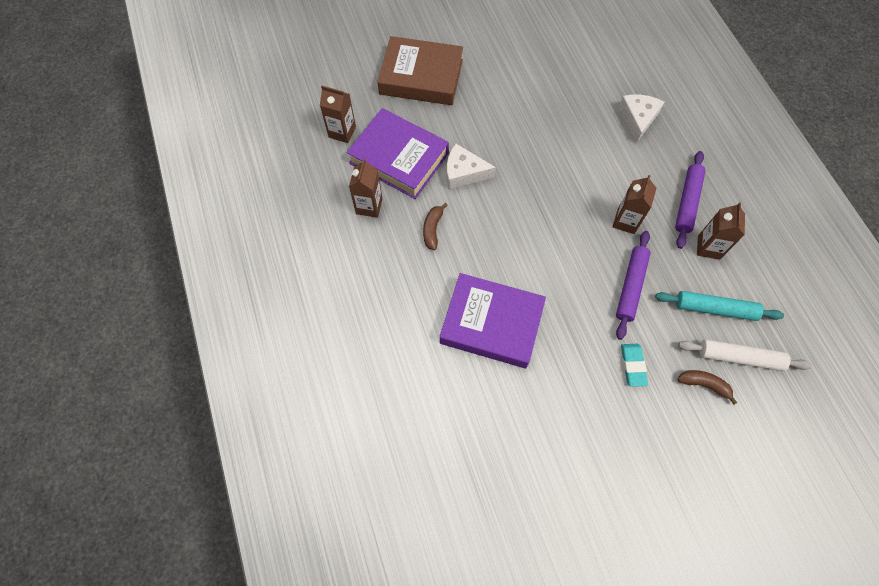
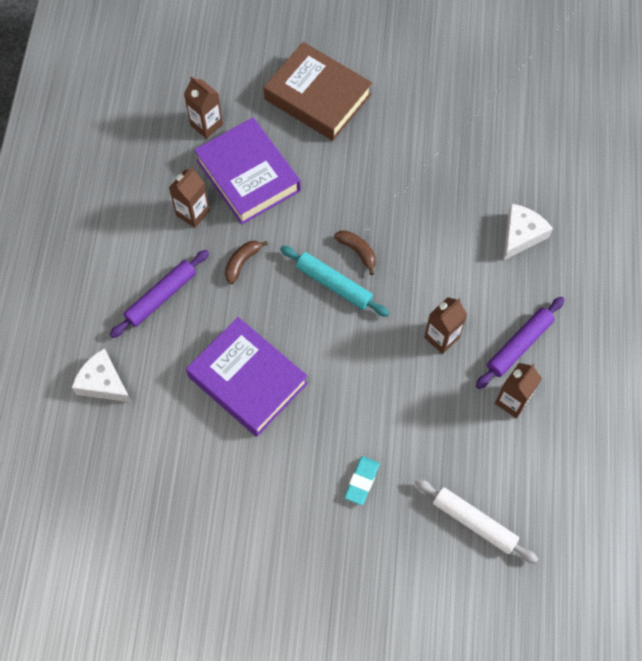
camera: 25 degrees right, 0 degrees up
(464, 173) = (305, 217): white cheese -> white cheese (103, 382)
(630, 287) = (406, 405): purple rolling pin -> purple rolling pin (161, 297)
(704, 385) = (421, 531): brown banana -> brown banana (357, 251)
(715, 309) = (479, 464): turquoise rolling pin -> turquoise rolling pin (334, 284)

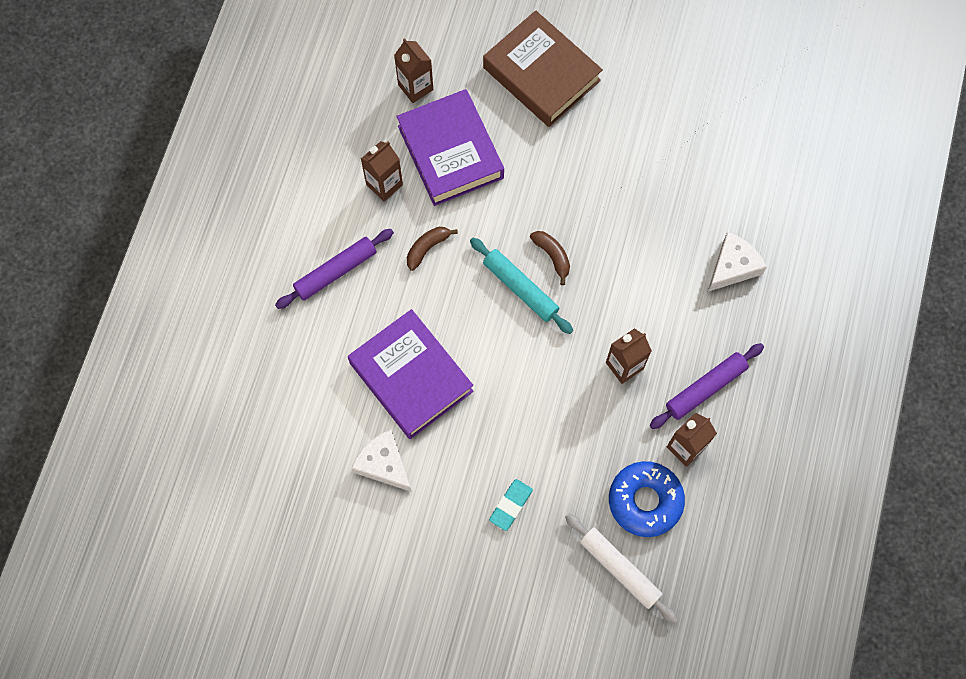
camera: 10 degrees right, 5 degrees up
(103, 382) = (261, 354): white cheese -> white cheese (384, 464)
(485, 455) = (645, 501): none -> blue donut

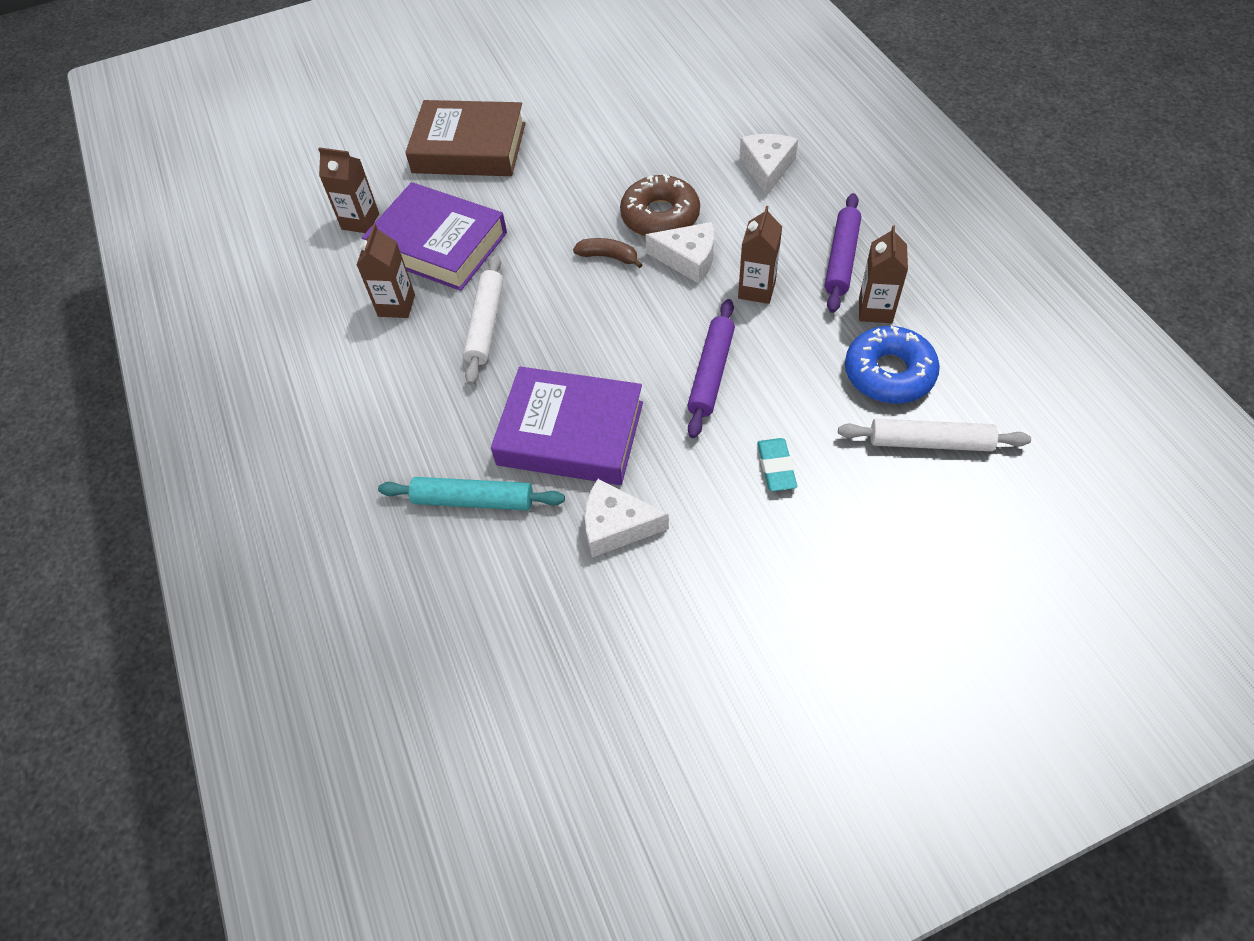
camera: 35 degrees left, 15 degrees down
(335, 272) = (410, 401): purple rolling pin -> purple rolling pin (711, 373)
(427, 248) = (485, 324): brown banana -> white rolling pin
(520, 288) = (604, 297): turquoise rolling pin -> turquoise rolling pin (473, 500)
(603, 302) = (688, 259): none -> white cheese
(618, 249) = (660, 216): none -> brown donut

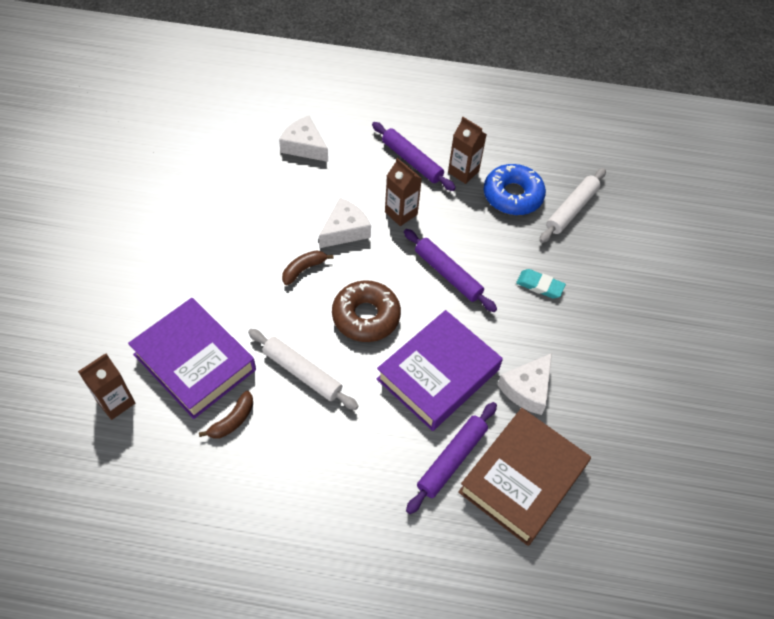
camera: 65 degrees left, 0 degrees up
(396, 305) = (232, 420): brown carton -> brown banana
(438, 245) = (194, 362): purple book -> purple book turned 75 degrees clockwise
(469, 148) = (109, 290): brown book -> brown book (522, 479)
(473, 500) = (452, 459): turquoise rolling pin -> purple rolling pin
(660, 216) = (293, 222): brown donut -> brown donut (366, 316)

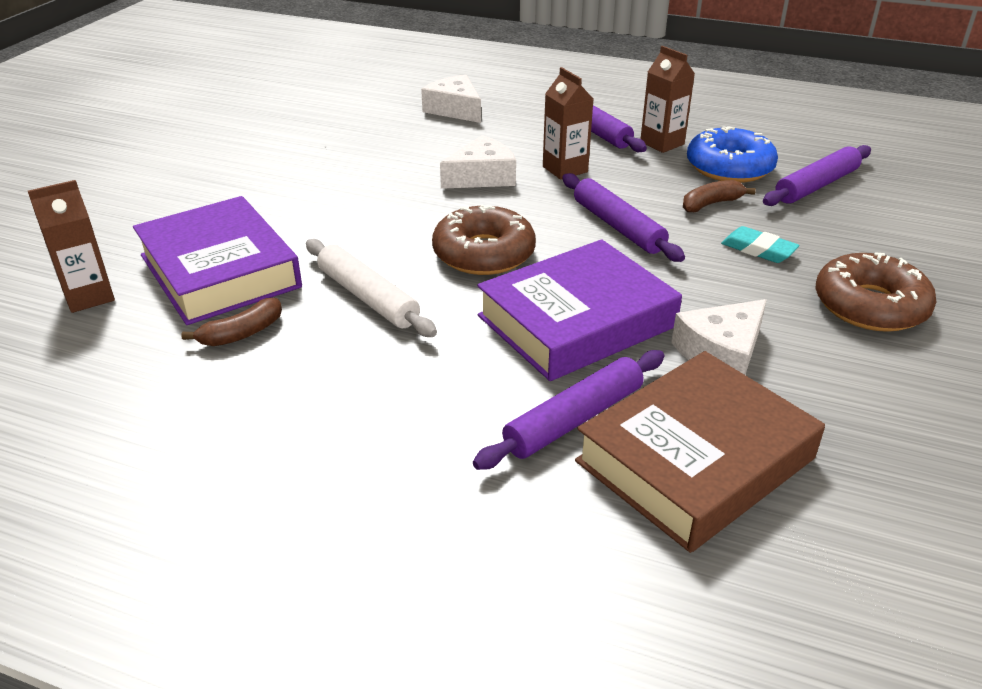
camera: 15 degrees right, 20 degrees down
(304, 269) = (412, 204): brown banana -> brown banana (711, 204)
(571, 210) = (816, 185): white rolling pin -> purple rolling pin
(609, 331) = (870, 306): none -> brown donut

